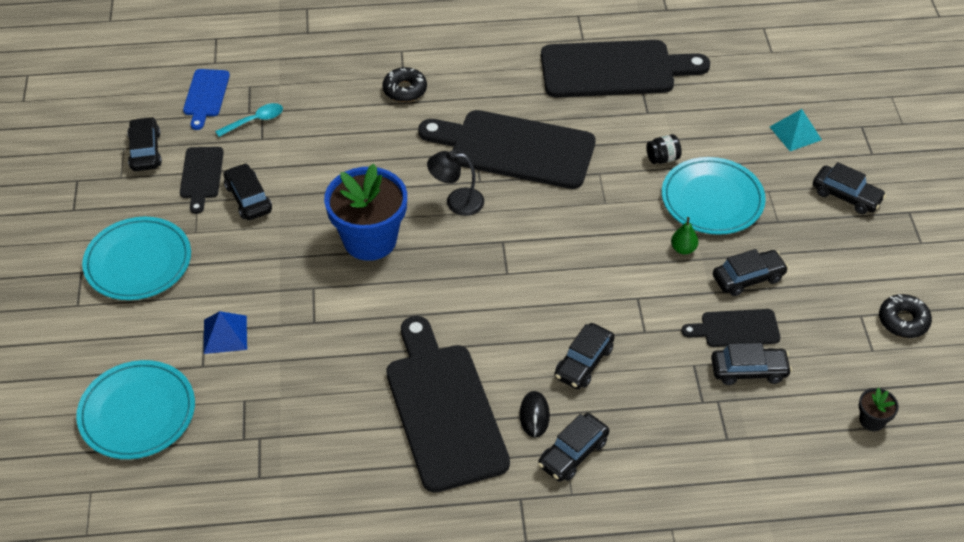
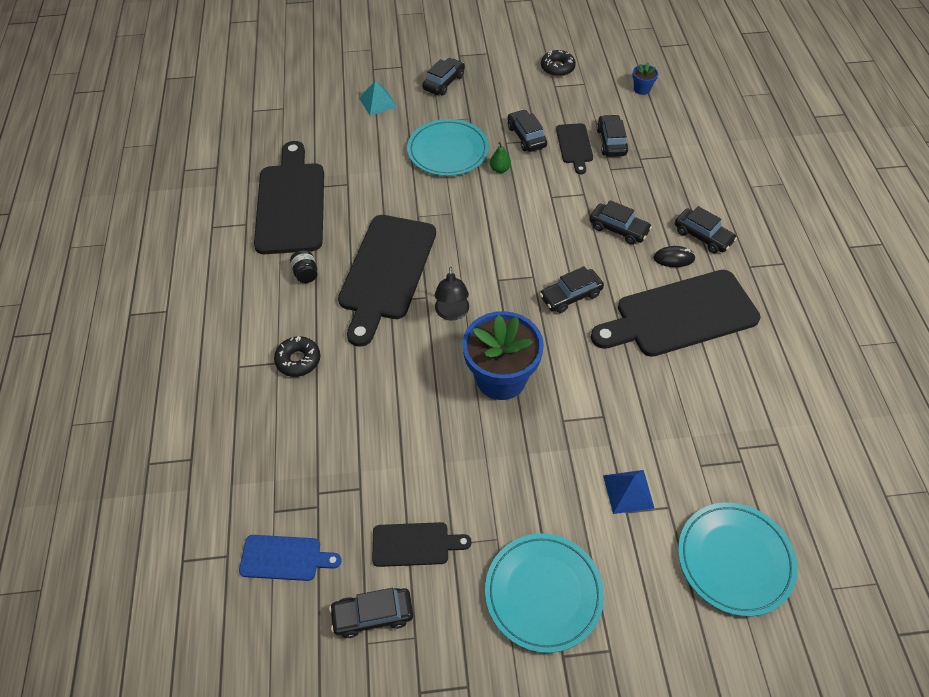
camera: 90 degrees left, 5 degrees up
(248, 198) = (448, 491): black car -> black car (570, 296)
(255, 121) = (332, 498): turquoise spoon -> none
(662, 158) = (402, 177): black jar -> black jar (306, 274)
(872, 420) = (642, 89): black flower pot -> blue flower pot

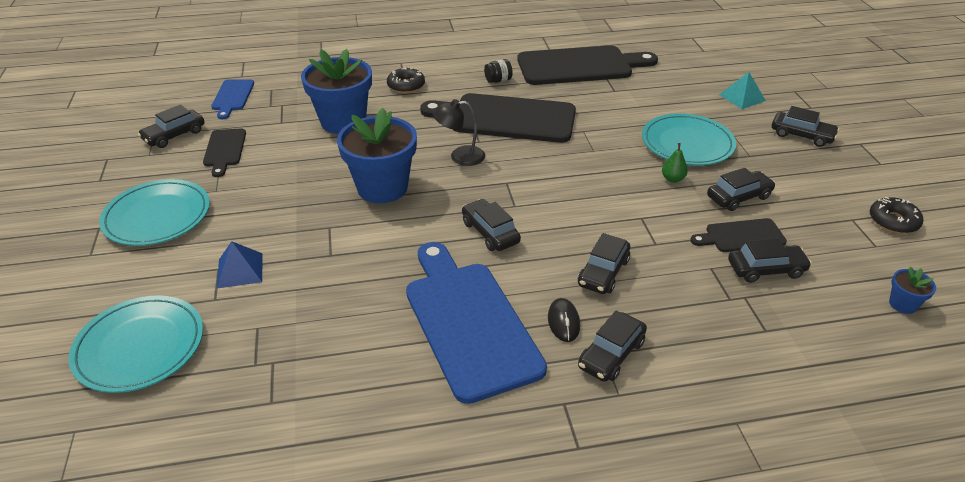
camera: 85 degrees right, 15 degrees down
(369, 421) = (343, 121): none -> blue flower pot
(373, 615) = (174, 135): black car -> black car turned 120 degrees counterclockwise
(680, 315) = (468, 323): black cutting board -> blue cutting board

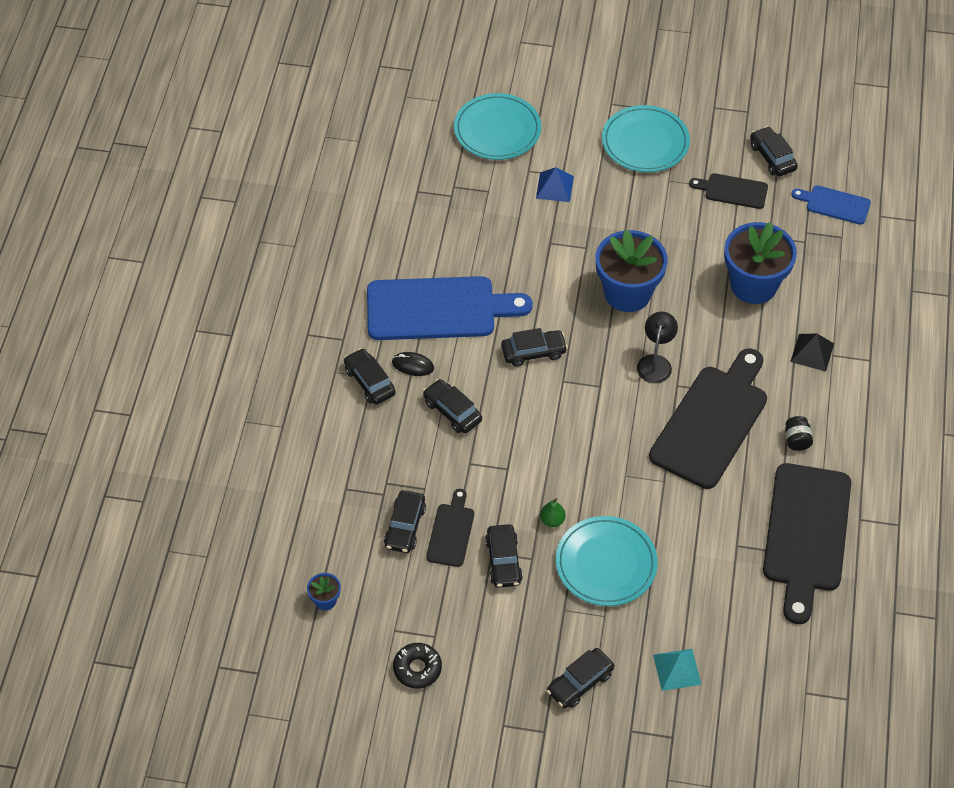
camera: 110 degrees right, 15 degrees up
(406, 86) = (812, 352): black donut -> black pyramid

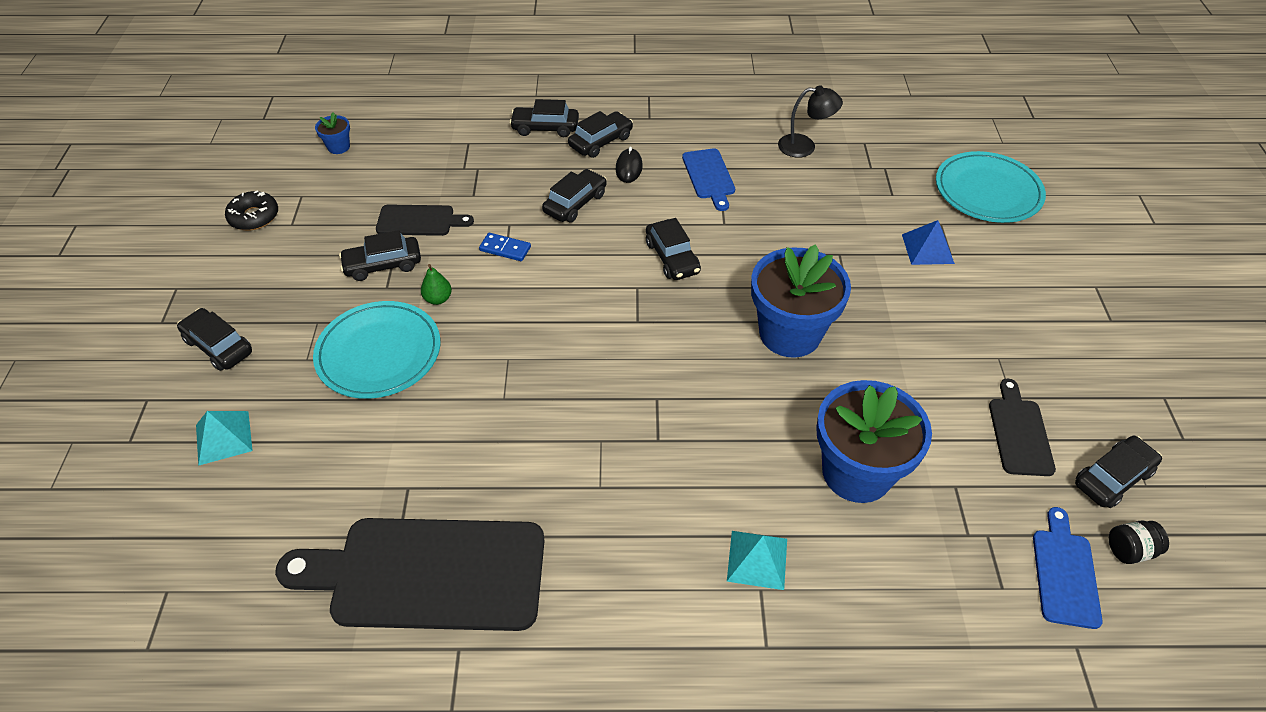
camera: 80 degrees right, 5 degrees down
(405, 526) = (425, 187): black car -> black car (545, 128)
(438, 309) = (709, 176): blue cutting board -> blue cutting board, size x0.49
(500, 468) = (505, 249): none -> blue domino
(645, 142) = (1051, 327): turquoise plate -> none
(655, 362) = (687, 372): black lamp -> black lamp (804, 146)
(711, 422) = (604, 442): black cutting board -> none
(796, 440) = (591, 549): black jar -> black jar (1129, 550)
(812, 352) = (757, 559): black pyramid -> turquoise pyramid

